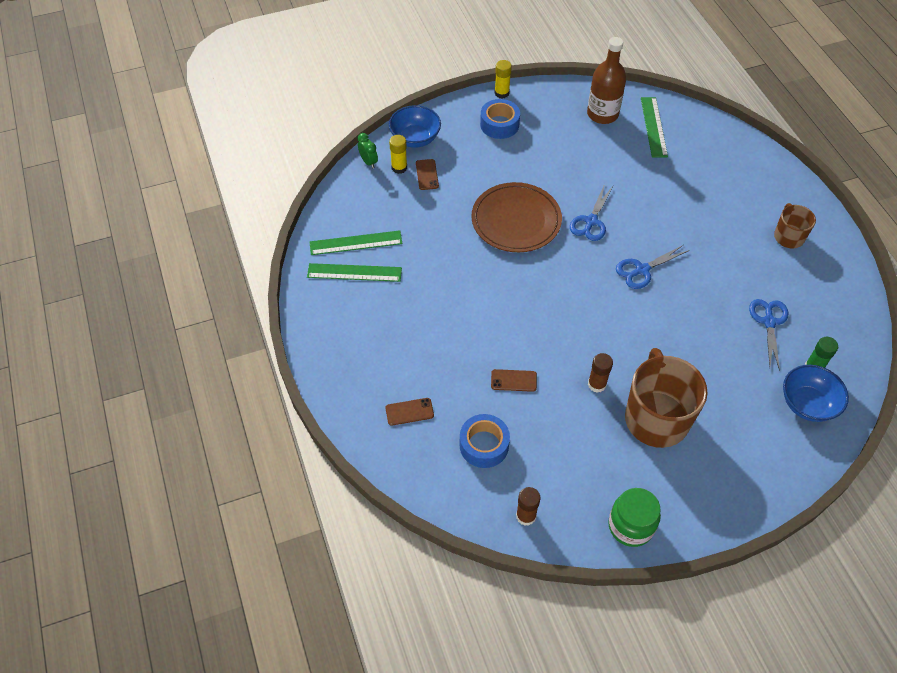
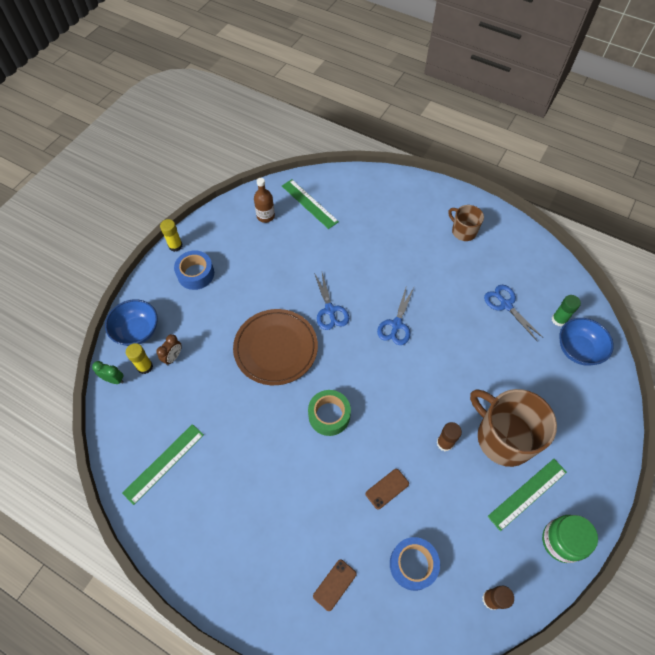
camera: 40 degrees left, 5 degrees up
(354, 272) = (185, 492): green ruler -> green ruler (527, 494)
(427, 174) = (173, 357): brown phone -> brown clock
(515, 297) = (329, 415): none -> green tape
(602, 114) = (265, 216): brown bottle -> brown bottle, size x0.64

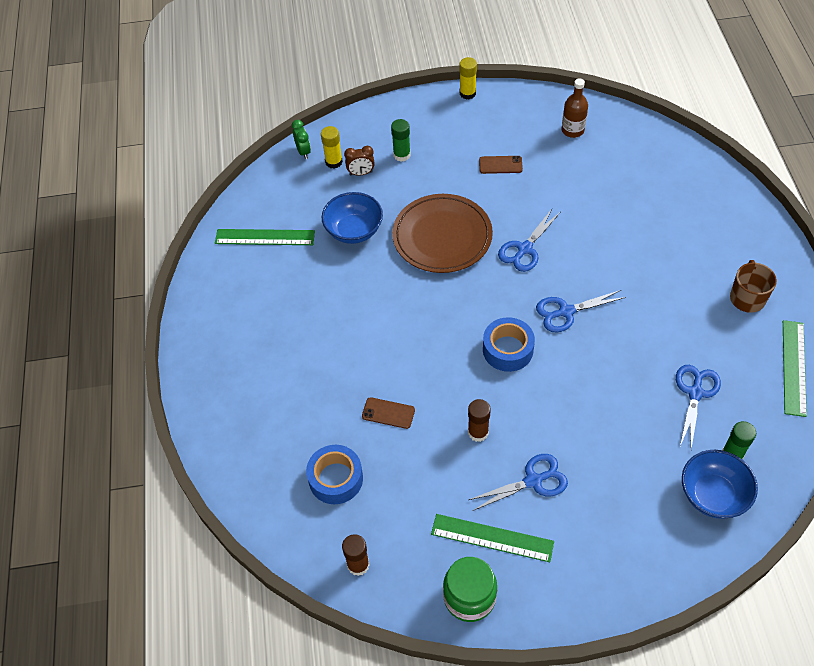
camera: 55 degrees right, 5 degrees down
(137, 331) = (360, 132): blue bowl -> blue bowl (354, 230)
(184, 321) = (402, 155): none -> green glue stick
(196, 274) = (455, 128): blue tape -> blue tape (508, 349)
(309, 203) = (626, 151): green ruler -> green ruler (794, 367)
(329, 415) = (416, 321): green tape -> none
(334, 585) = (268, 429): brown phone -> brown phone (500, 165)
(503, 437) = (533, 481): brown mug -> blue scissors

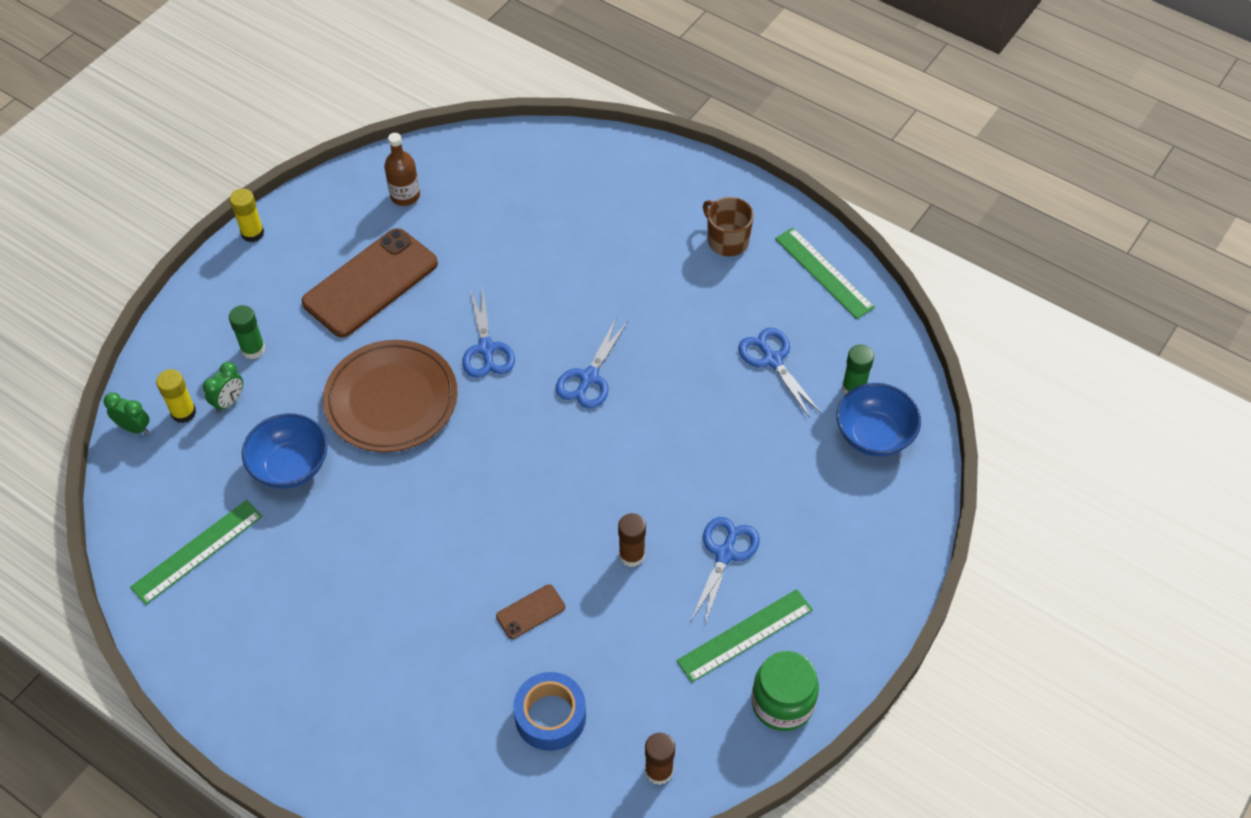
camera: 50 degrees left, 0 degrees up
(361, 173) = (229, 401): brown clock -> green clock
(500, 165) = (370, 283): brown phone -> brown phone, size x2.33
(508, 349) = (575, 457): blue tape -> none

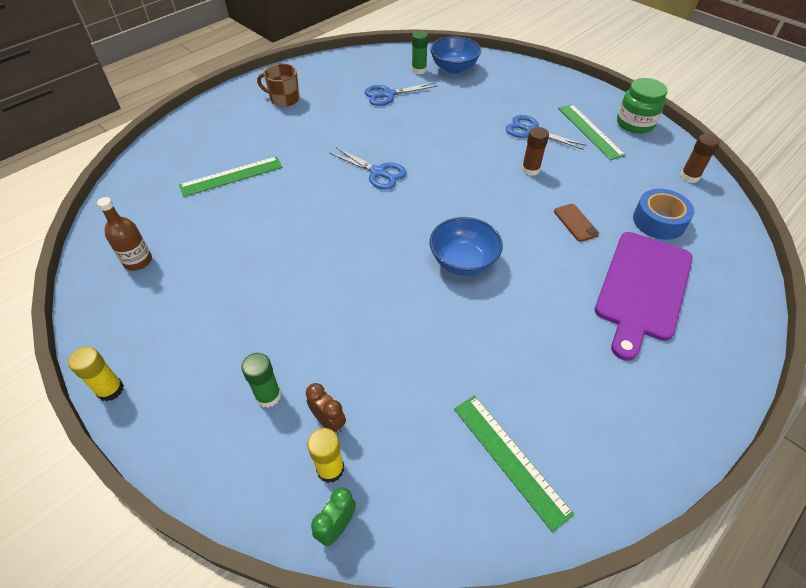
camera: 80 degrees left, 5 degrees down
(229, 401) = (329, 421): green clock -> brown clock
(290, 466) = (420, 369): blue bowl -> blue bowl (463, 261)
(370, 283) = (228, 293): brown phone -> none
(391, 400) = (365, 288): brown plate -> none
(423, 685) = (642, 288): none -> purple cutting board
(486, 349) = (331, 224): blue scissors -> none
(727, 240) = (284, 99): brown mug -> brown mug turned 45 degrees clockwise
(824, 273) = (328, 68): green ruler -> green ruler (231, 176)

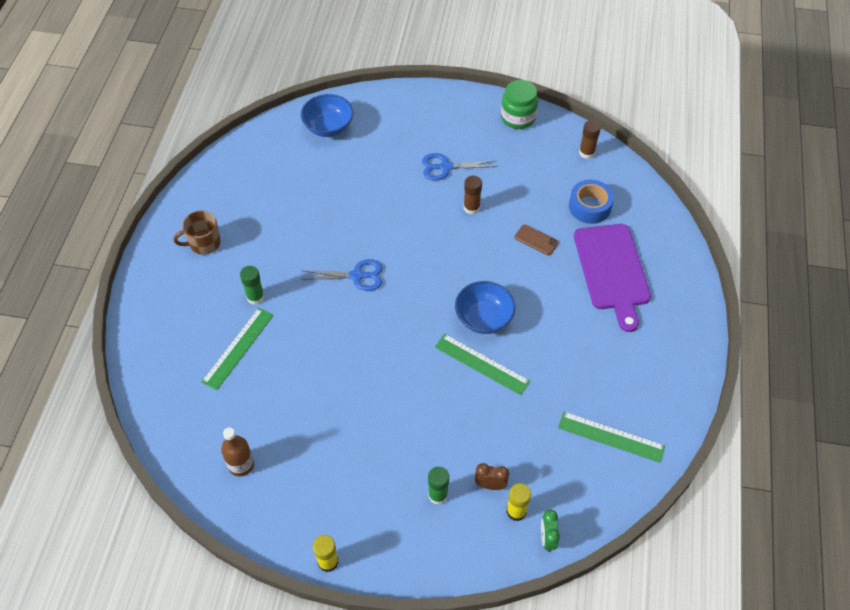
camera: 35 degrees left, 5 degrees up
(389, 94) = (296, 188): blue scissors -> none
(419, 70) = (299, 145): green glue stick -> green glue stick (255, 297)
(590, 131) = (489, 143): green ruler -> green ruler (482, 364)

